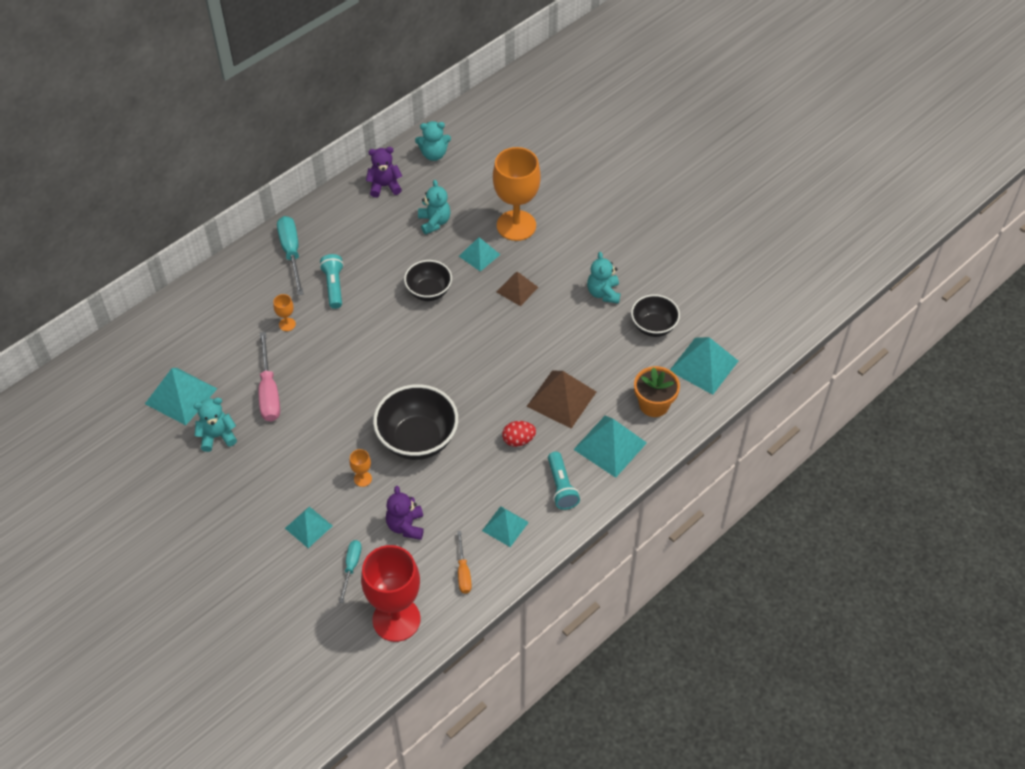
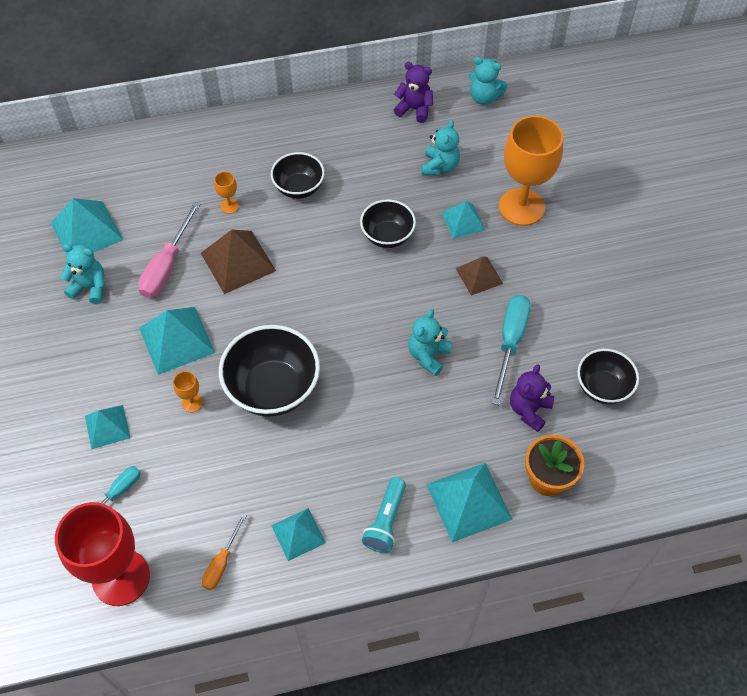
camera: 30 degrees right, 5 degrees up
(291, 253) = (281, 137): turquoise screwdriver -> turquoise screwdriver (510, 342)
(334, 286) = (299, 188): turquoise flashlight -> black bowl
(406, 526) = (199, 477): purple teddy bear -> purple teddy bear (529, 410)
(518, 440) = (374, 443): red egg -> none
(561, 399) = (449, 419): brown pyramid -> brown pyramid (238, 261)
(603, 293) = (569, 323): turquoise teddy bear -> turquoise teddy bear (428, 355)
(704, 366) = (633, 461): turquoise pyramid -> turquoise pyramid (176, 340)

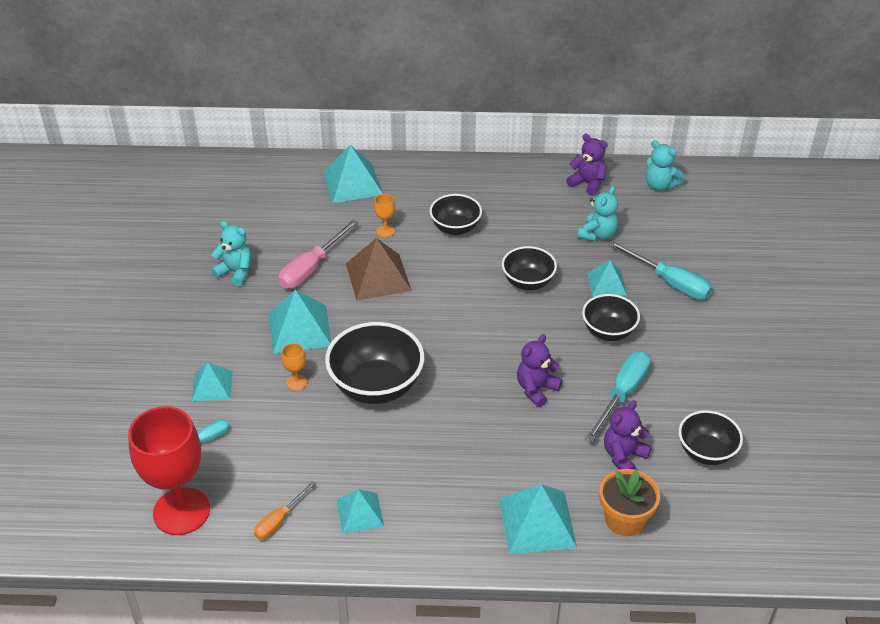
camera: 15 degrees right, 15 degrees down
(87, 231) = (248, 227): turquoise pyramid -> turquoise pyramid (353, 183)
(386, 521) = (449, 521): turquoise flashlight -> none
(428, 355) = (536, 389): turquoise teddy bear -> purple teddy bear
(479, 275) = (608, 332): brown pyramid -> black bowl
(521, 207) = (669, 282): orange goblet -> turquoise screwdriver

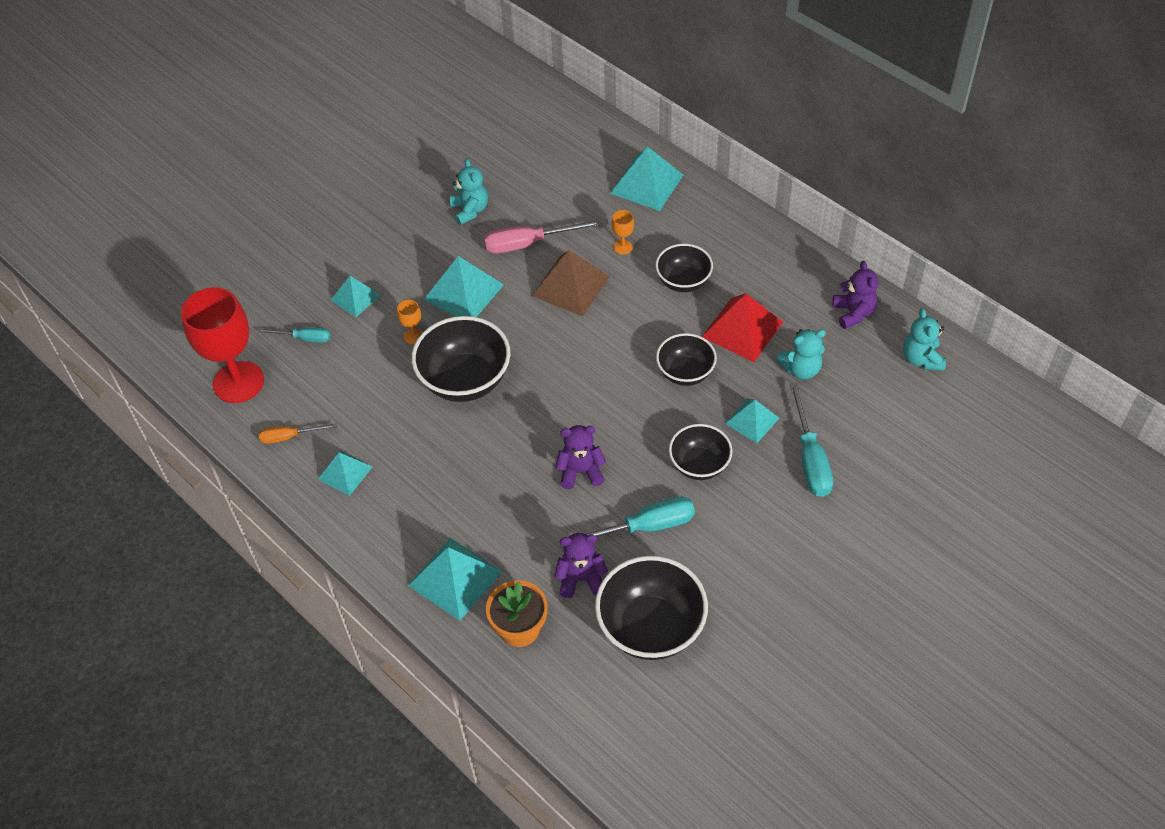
camera: 45 degrees right, 10 degrees up
(531, 233) = (742, 329): none -> red pyramid
(706, 452) = (651, 627): black bowl -> black bowl, size x1.63

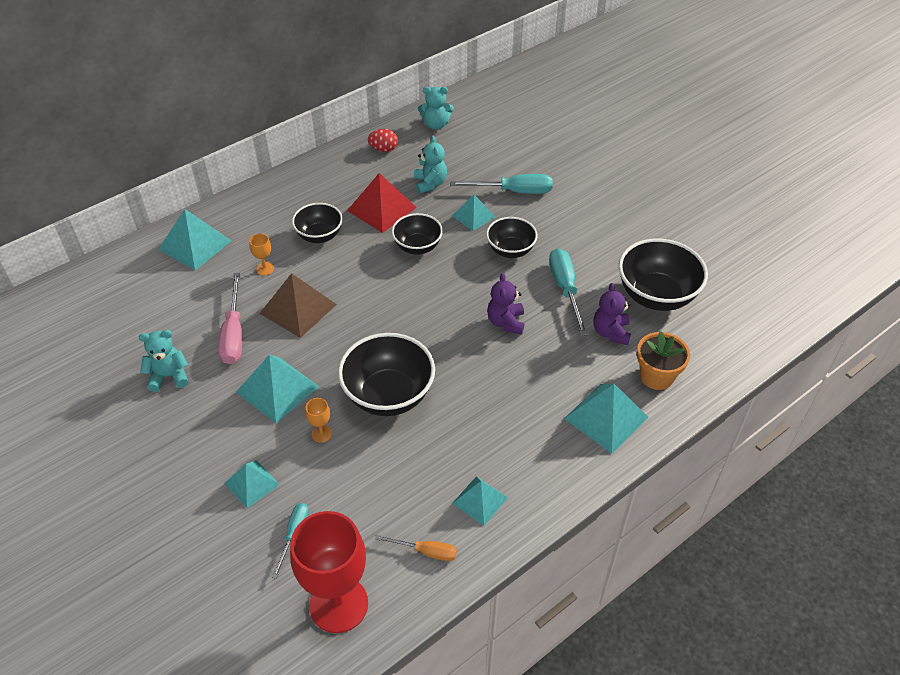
camera: 85 degrees left, 5 degrees down
(289, 437) = (425, 551): orange screwdriver -> orange screwdriver turned 75 degrees counterclockwise
(853, 313) = (383, 149): purple teddy bear -> red egg

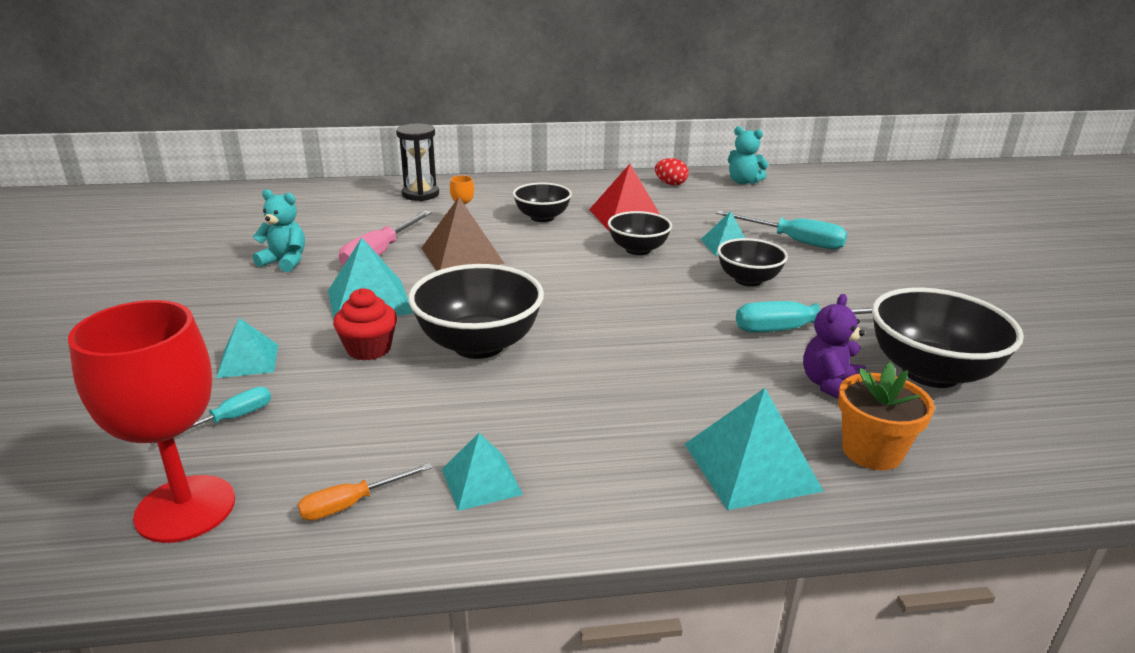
camera: 30 degrees right, 20 degrees down
(195, 244) = (420, 194): turquoise pyramid -> black hourglass
(321, 434) = (369, 349): orange goblet -> red cupcake
(425, 551) = (352, 504): orange screwdriver -> orange screwdriver turned 105 degrees clockwise
(430, 183) = (698, 214): turquoise teddy bear -> none
(506, 322) = (686, 332): purple teddy bear -> none
(565, 289) = (794, 329): turquoise screwdriver -> turquoise screwdriver turned 120 degrees counterclockwise

